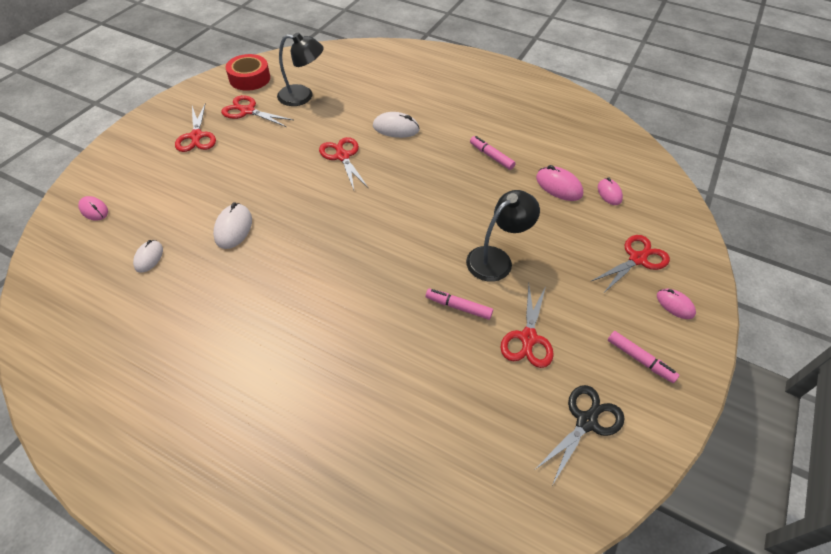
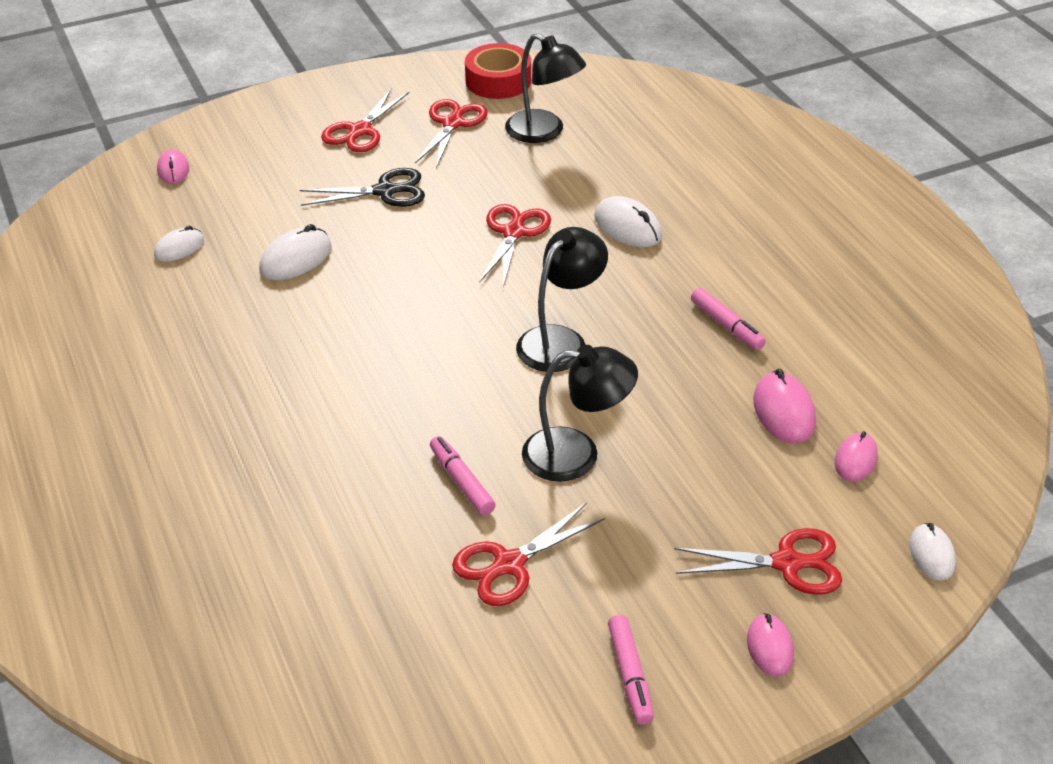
camera: 40 degrees right, 10 degrees down
(247, 111) = (452, 123): red scissors -> red scissors turned 45 degrees clockwise
(426, 203) = (561, 341): none -> black lamp
(491, 156) = (726, 325): pink marker -> pink marker turned 150 degrees clockwise
(586, 422) = (472, 692): black scissors -> black scissors (385, 191)
(681, 221) = (931, 554): none -> white mouse

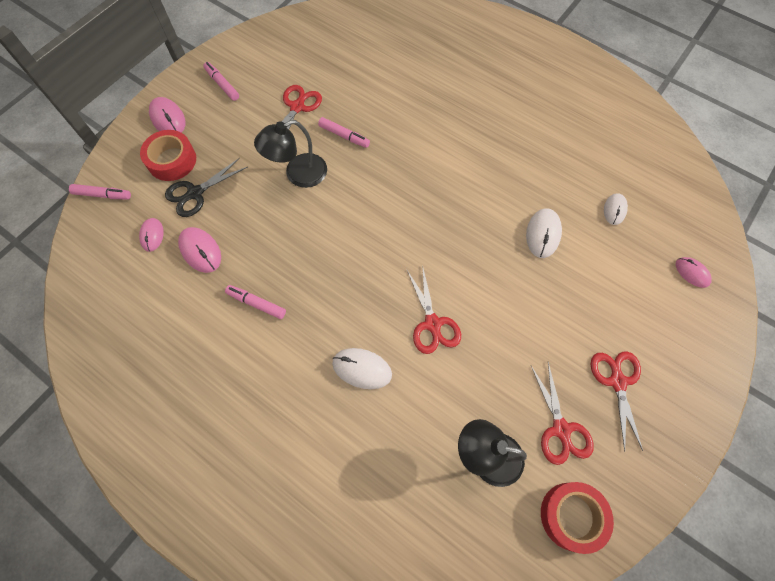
camera: 150 degrees right, 25 degrees up
(385, 191) = (544, 322): black scissors -> black scissors (195, 193)
(561, 341) = (348, 244): black lamp -> none
(770, 647) = (168, 119): pink mouse -> pink mouse, size x1.50
(787, 563) = (172, 160): red scissors -> red tape
(931, 554) = (102, 195): white mouse -> pink marker

